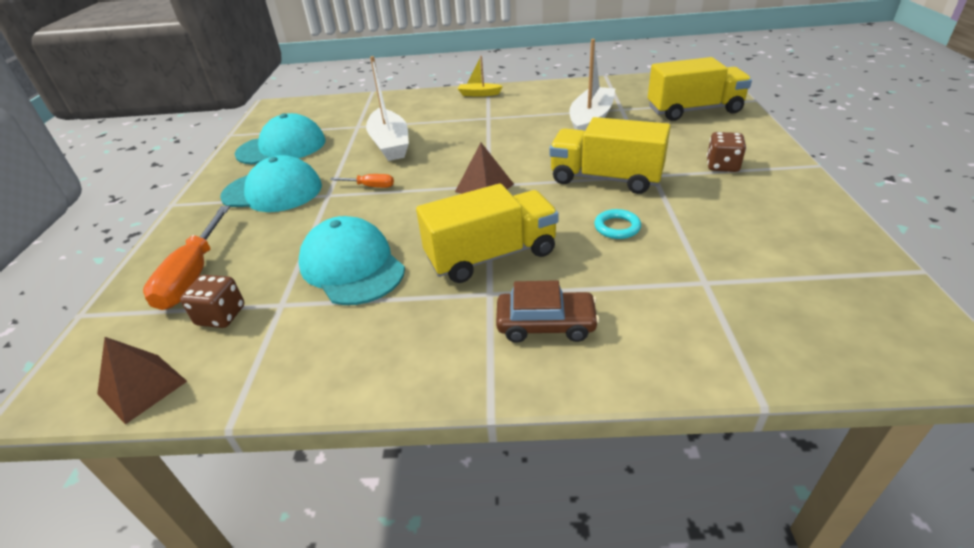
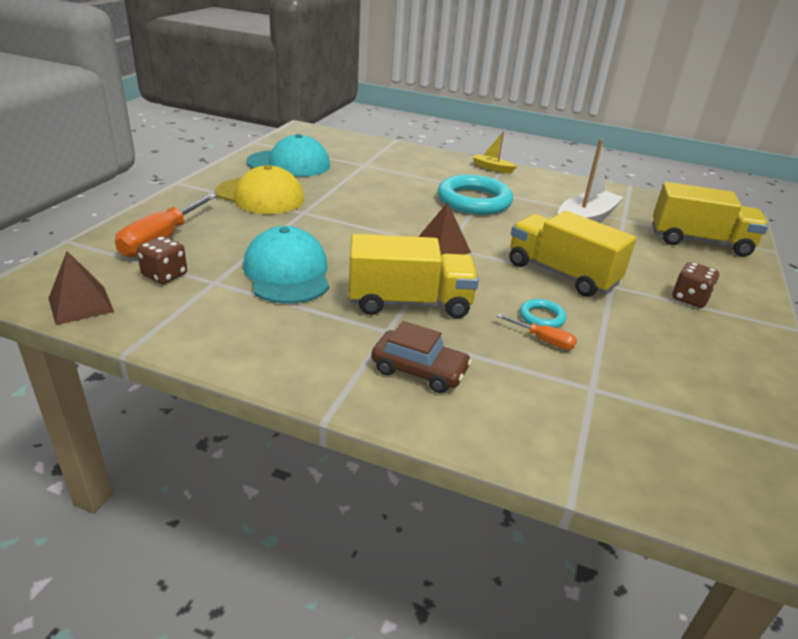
camera: 15 degrees right, 5 degrees down
(272, 191) = (260, 196): turquoise cap -> yellow cap
(370, 186) = (343, 216): orange screwdriver -> orange screwdriver (543, 340)
(390, 144) = (382, 187): white boat -> none
(483, 131) = (474, 201): none -> turquoise ring

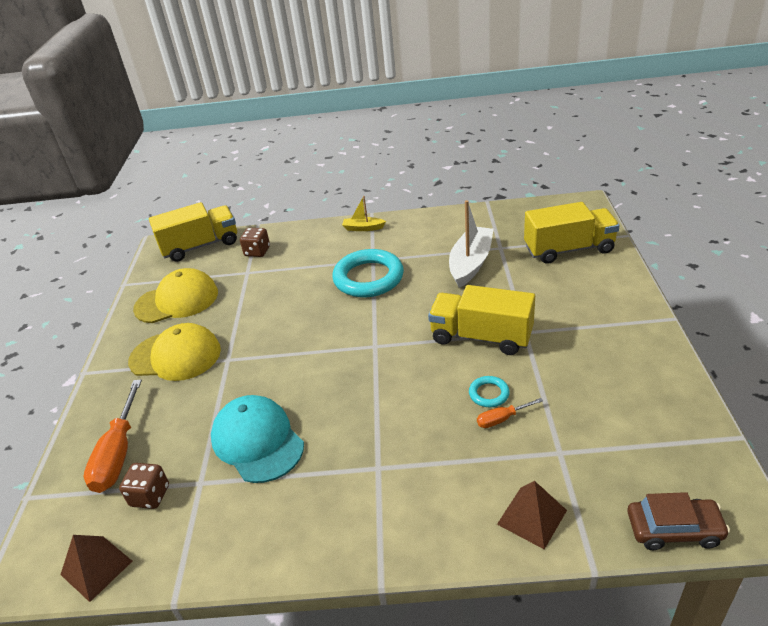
camera: 15 degrees left, 5 degrees up
(289, 164) = (177, 300): turquoise cap -> yellow cap
(409, 303) = (379, 427): yellow truck -> yellow truck (200, 246)
(419, 370) = (425, 498): brown car -> brown car (674, 529)
(442, 247) = (371, 349): brown pyramid -> brown pyramid (531, 517)
(543, 340) = (502, 419): orange screwdriver -> orange screwdriver turned 150 degrees clockwise
(689, 299) = (588, 320): brown dice -> brown dice (257, 252)

